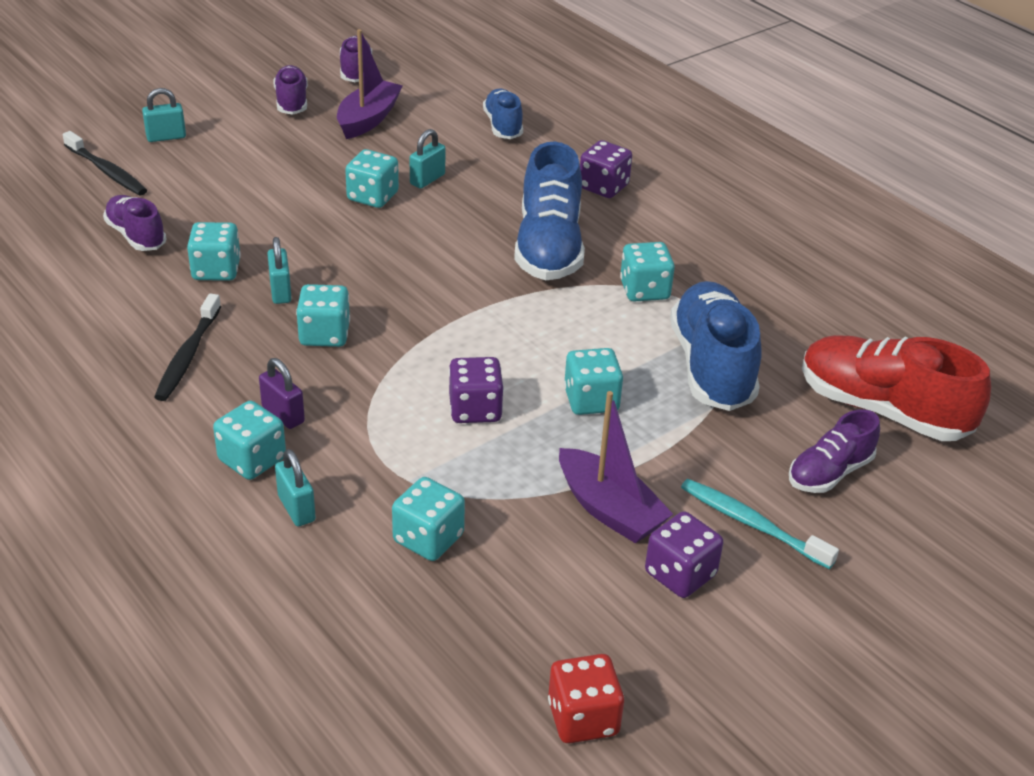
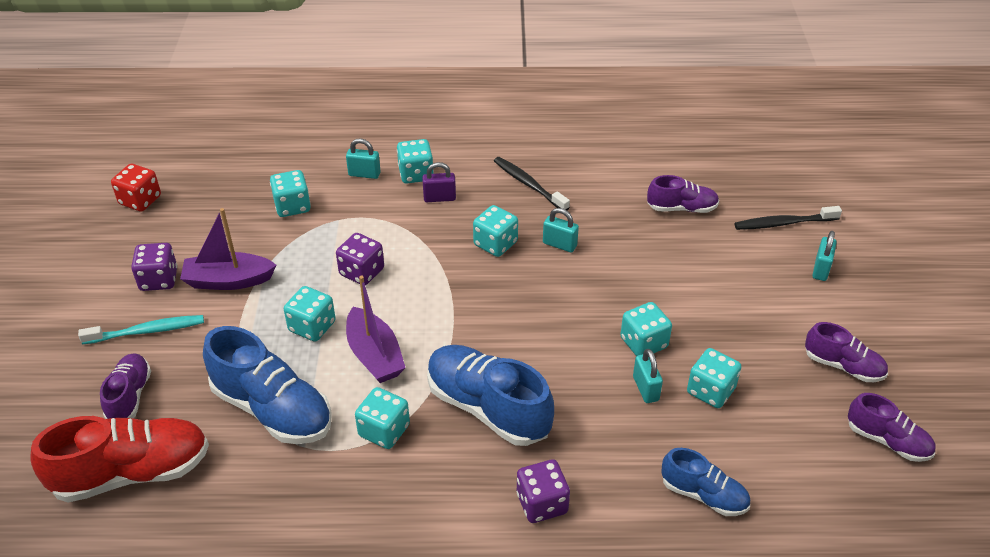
camera: 130 degrees right, 5 degrees up
(216, 270) = (609, 227): turquoise dice -> turquoise dice (710, 391)
(368, 119) = (778, 402): purple boat -> purple boat (374, 355)

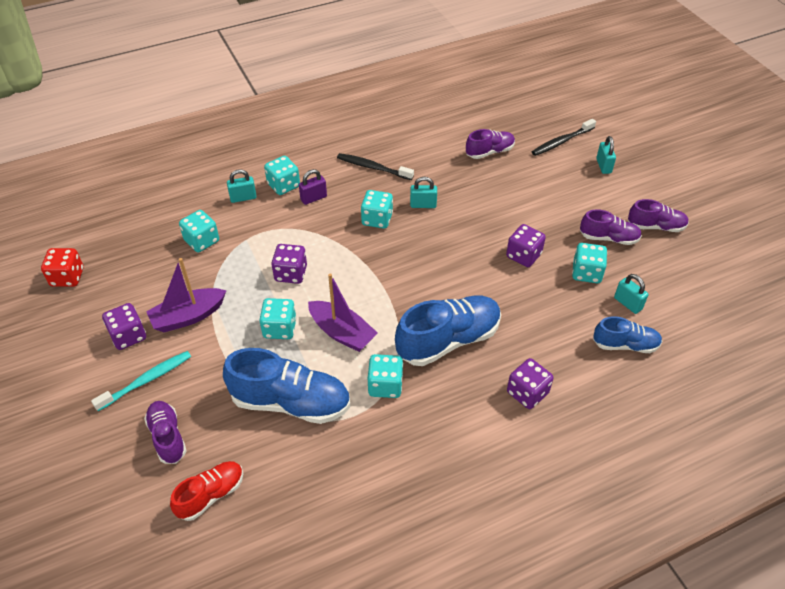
camera: 25 degrees left, 5 degrees up
(132, 473) = (211, 495): red shoe -> red shoe, size x0.57
(488, 408) = (448, 340): blue shoe -> blue shoe turned 135 degrees clockwise
(643, 343) = (523, 255): turquoise dice -> purple dice
(645, 388) = (544, 287): turquoise padlock -> turquoise padlock (628, 303)
(887, 441) = (710, 266): purple shoe -> purple shoe (608, 238)

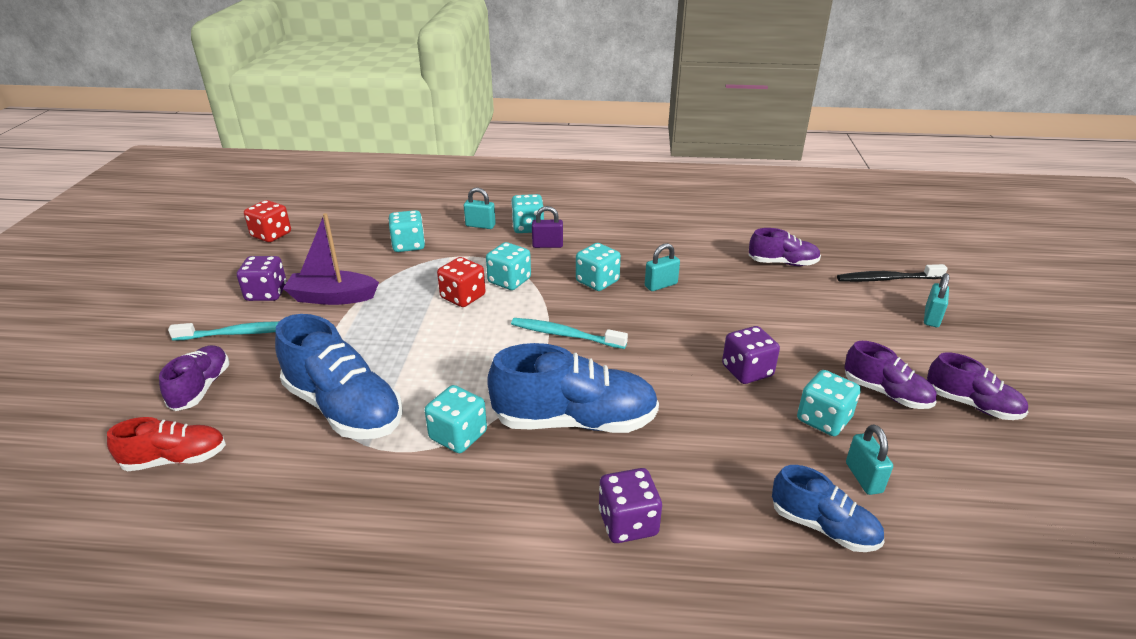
camera: 30 degrees right, 15 degrees down
(280, 328) = (404, 338): turquoise dice -> turquoise dice (509, 281)
(291, 273) = (463, 297): purple dice -> red dice
(342, 333) = (462, 366): purple boat -> none
(373, 167) = (633, 239): black toothbrush -> none
(391, 276) = (565, 335): none -> turquoise toothbrush
(423, 205) = (661, 285): turquoise padlock -> turquoise padlock turned 60 degrees counterclockwise

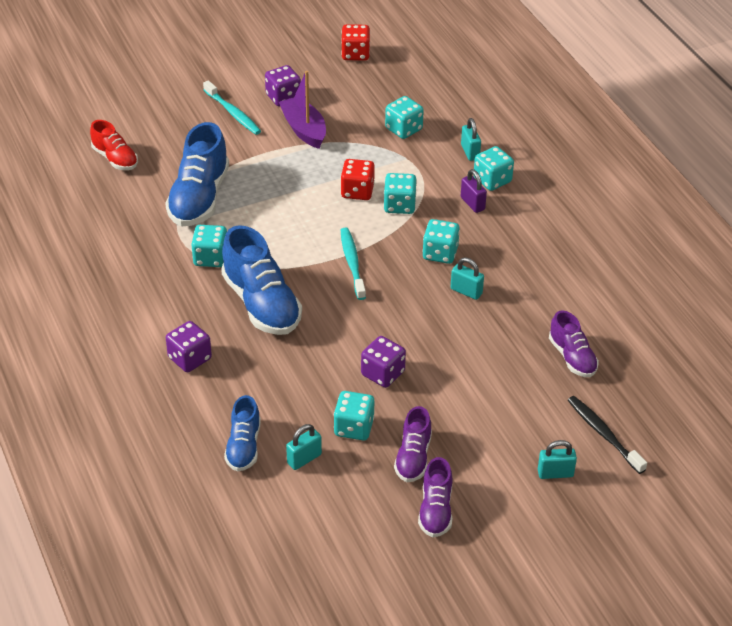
camera: 60 degrees right, 10 degrees up
(201, 388) = (173, 131): purple shoe -> none

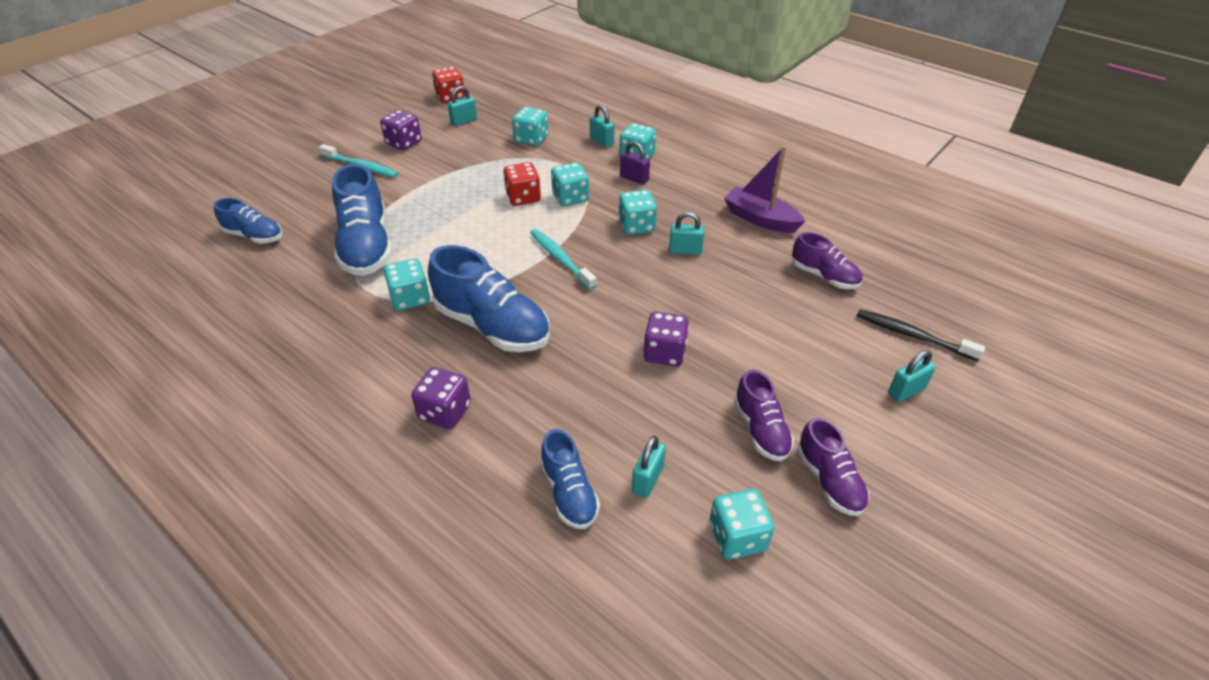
camera: 25 degrees left, 0 degrees up
(115, 158) = (254, 236): red shoe -> blue shoe
(304, 129) = (439, 162): purple boat -> purple boat (760, 219)
(352, 88) = (464, 121): none -> turquoise padlock
(354, 427) = (676, 421): turquoise dice -> turquoise dice (737, 537)

